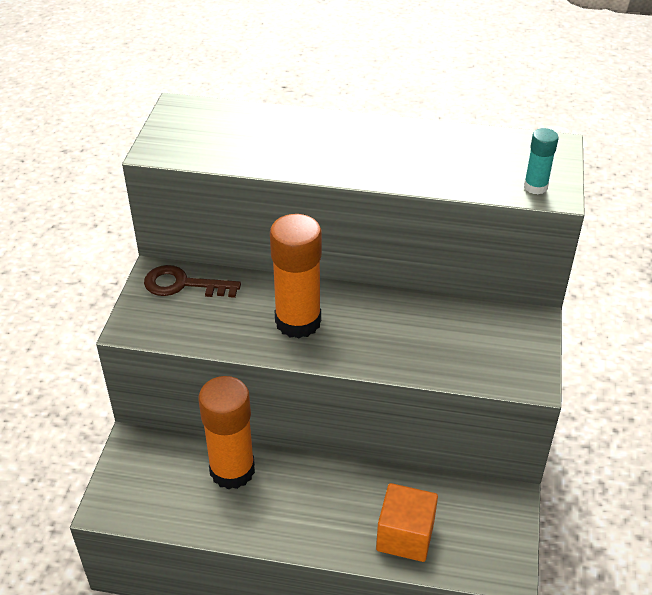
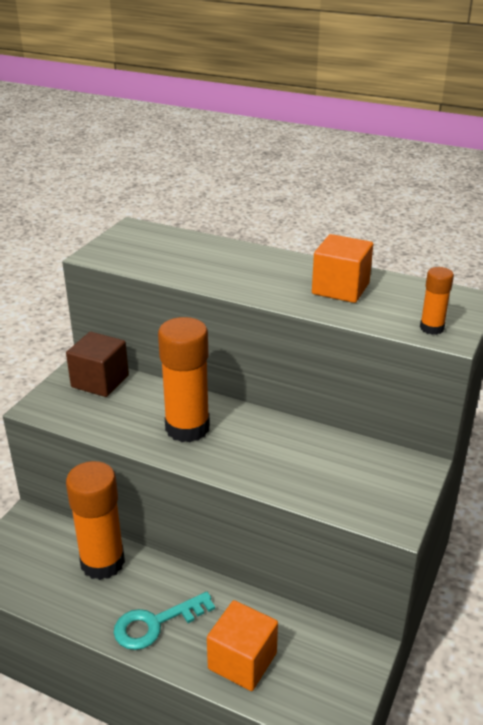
camera: 15 degrees right, 10 degrees down
(183, 284) = (100, 381): brown key -> brown cube
(310, 520) = (155, 624): none -> turquoise key
(431, 153) = (340, 288): none -> orange cube
(535, 187) = (431, 328): turquoise glue stick -> orange glue stick

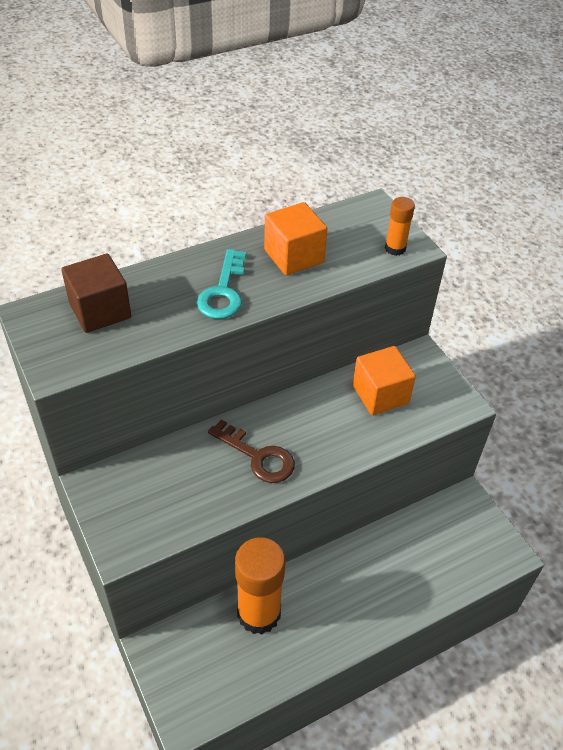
camera: 55 degrees left, 15 degrees up
(100, 381) = (129, 480): brown cube -> brown cube (100, 310)
(155, 624) = (352, 611): turquoise key -> turquoise key (223, 292)
(187, 428) = (258, 456): orange glue stick -> brown key
(242, 661) = (426, 576): orange cube -> orange cube (380, 394)

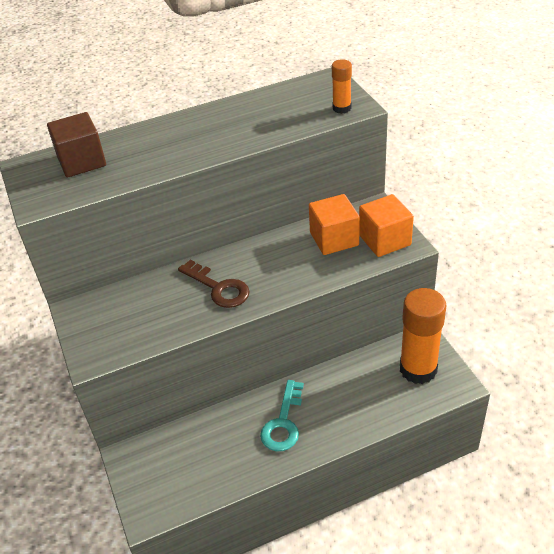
camera: 10 degrees right, 5 degrees down
(223, 292) = (187, 145): turquoise key -> turquoise key (283, 423)
(259, 613) = (222, 430): orange glue stick -> orange glue stick (418, 369)
(294, 256) = (252, 117): orange cube -> orange cube (384, 240)

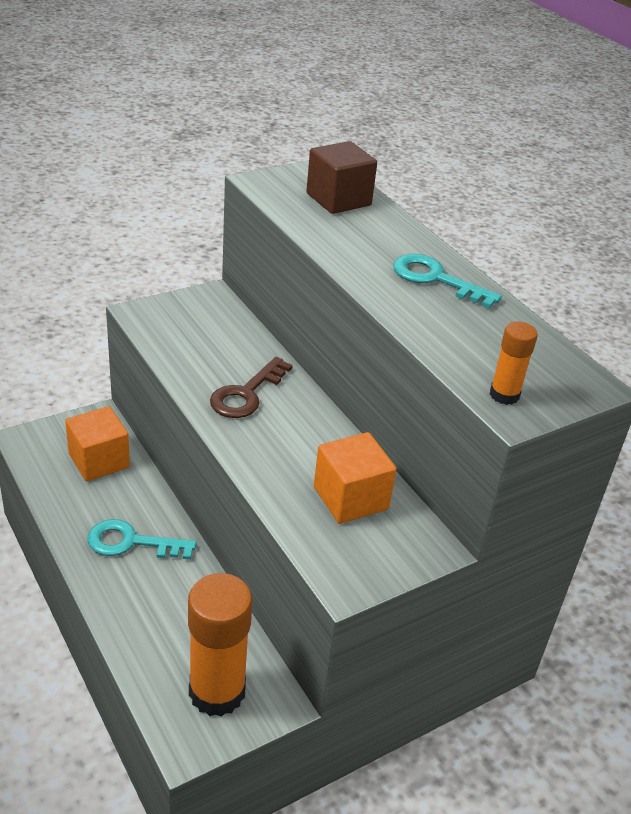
camera: 75 degrees right, 5 degrees down
(209, 123) = (436, 279): none -> turquoise key
(384, 240) = (354, 554): orange cube -> orange cube (99, 461)

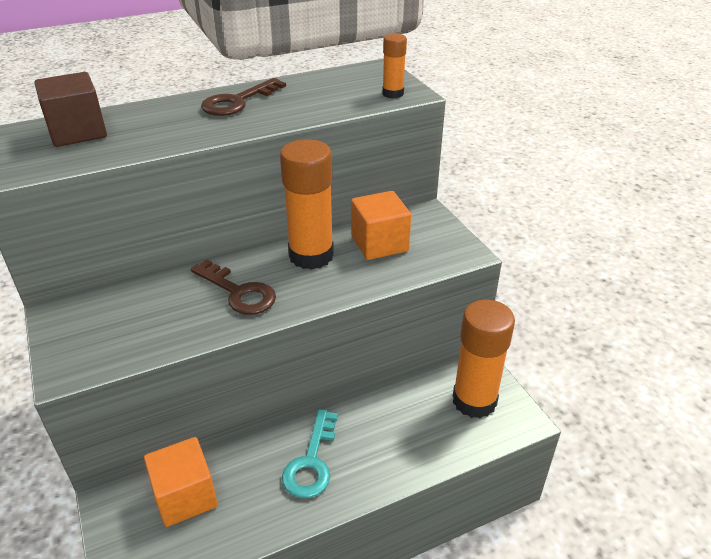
camera: 80 degrees left, 0 degrees up
(317, 441) = (311, 255): none -> orange glue stick
(436, 279) = (238, 102): turquoise key -> brown key

